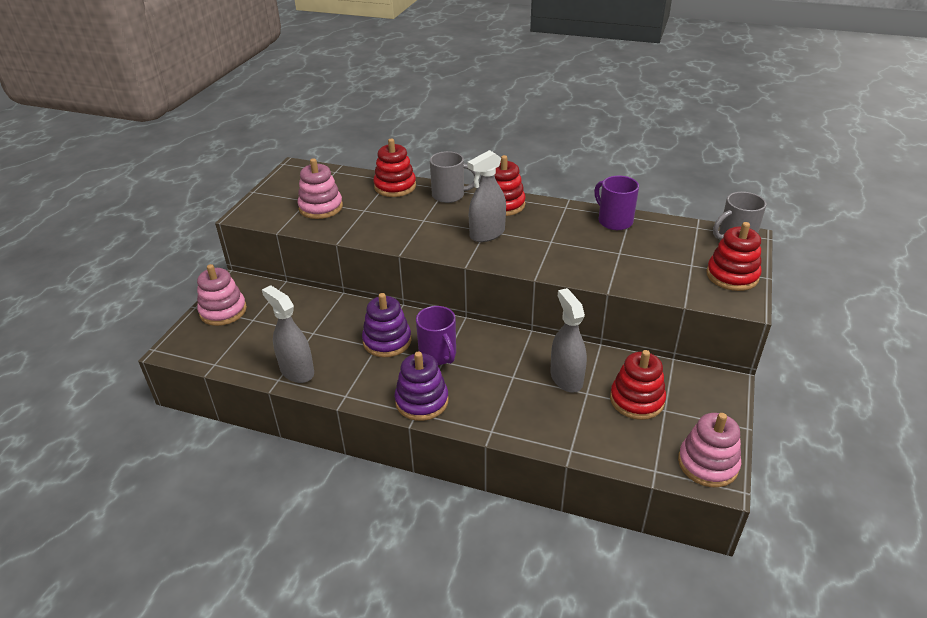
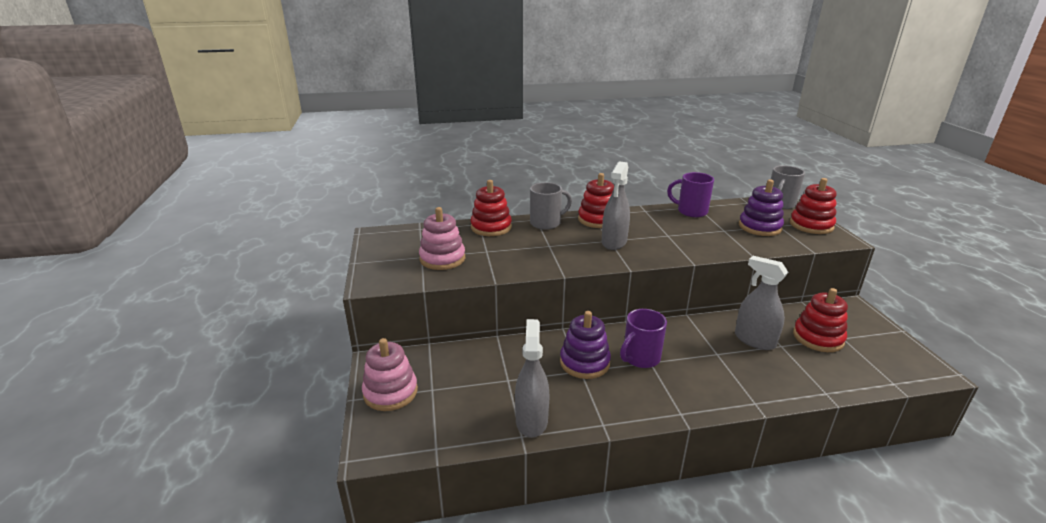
camera: 30 degrees left, 10 degrees down
(297, 371) = (531, 420): grey spray bottle -> grey spray bottle turned 75 degrees clockwise
(422, 401) = (673, 401): purple stacking toy -> purple stacking toy (760, 227)
(438, 355) = (640, 358): purple mug -> purple mug turned 105 degrees clockwise
(707, 464) = (915, 364): pink stacking toy -> none

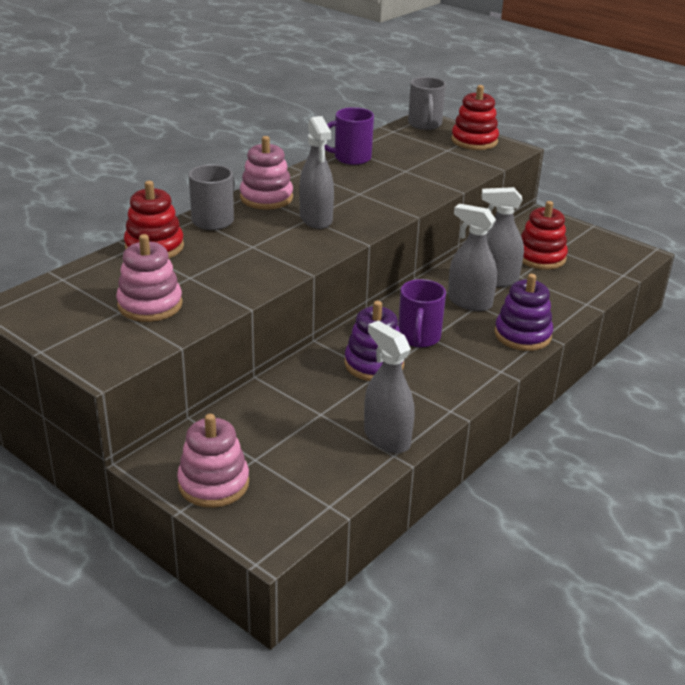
camera: 40 degrees left, 5 degrees up
(597, 220) = (266, 198): red stacking toy -> pink stacking toy
(712, 348) = (469, 302): none -> grey spray bottle
(760, 227) = (433, 157): purple stacking toy -> purple stacking toy (522, 335)

